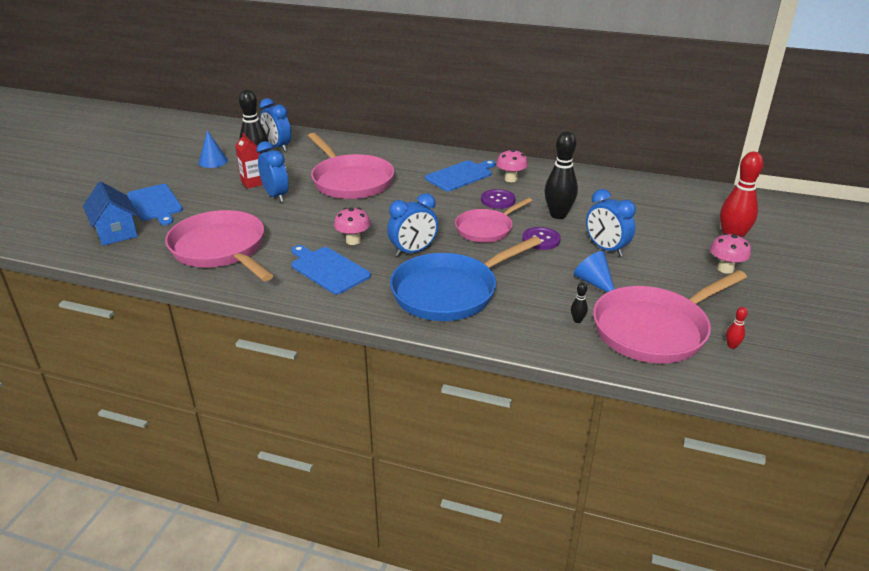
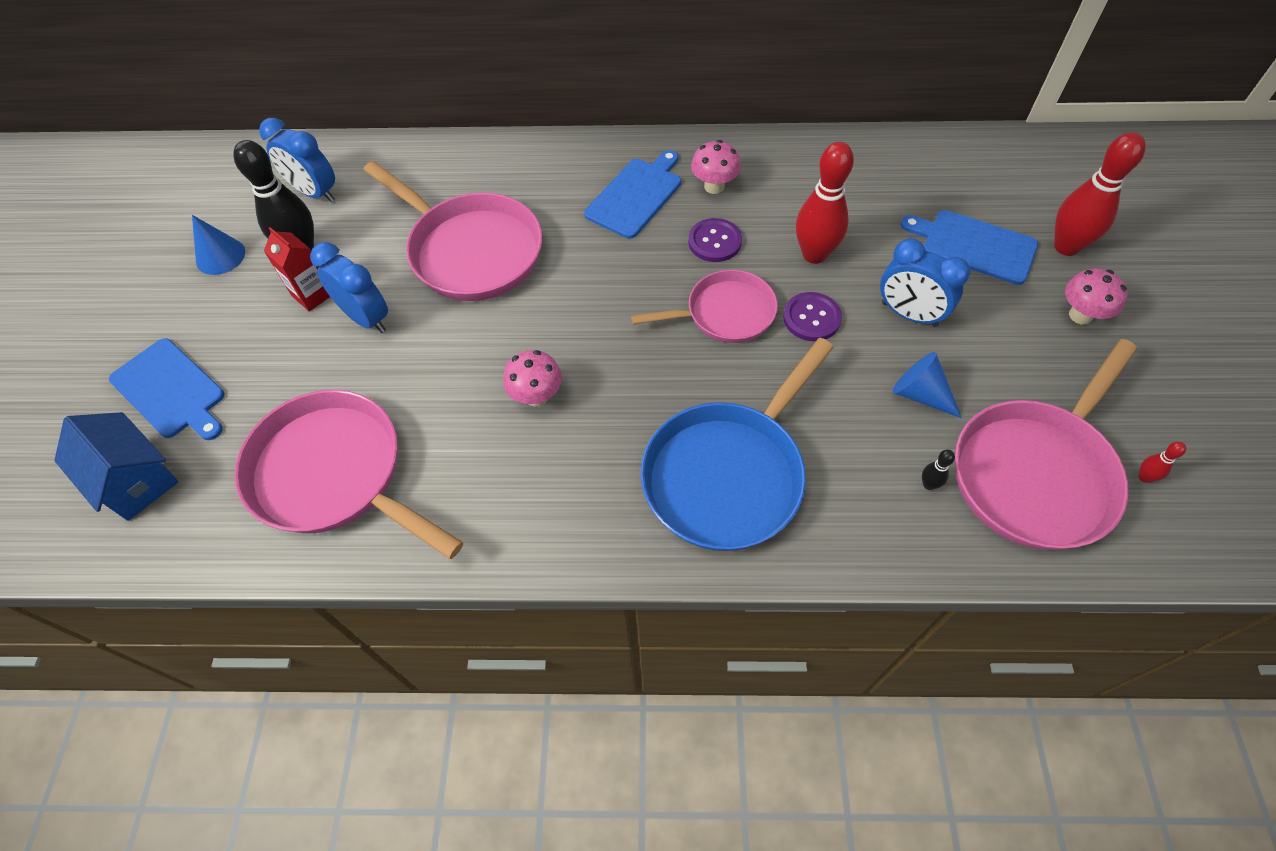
camera: 15 degrees left, 25 degrees up
(328, 269) = (526, 474): blue cutting board -> blue cutting board (974, 246)
(413, 251) = (638, 396): blue clock -> none
(486, 229) = (724, 313): pink pan -> pink pan turned 135 degrees counterclockwise
(558, 215) = (814, 254): black bowling pin -> red bowling pin

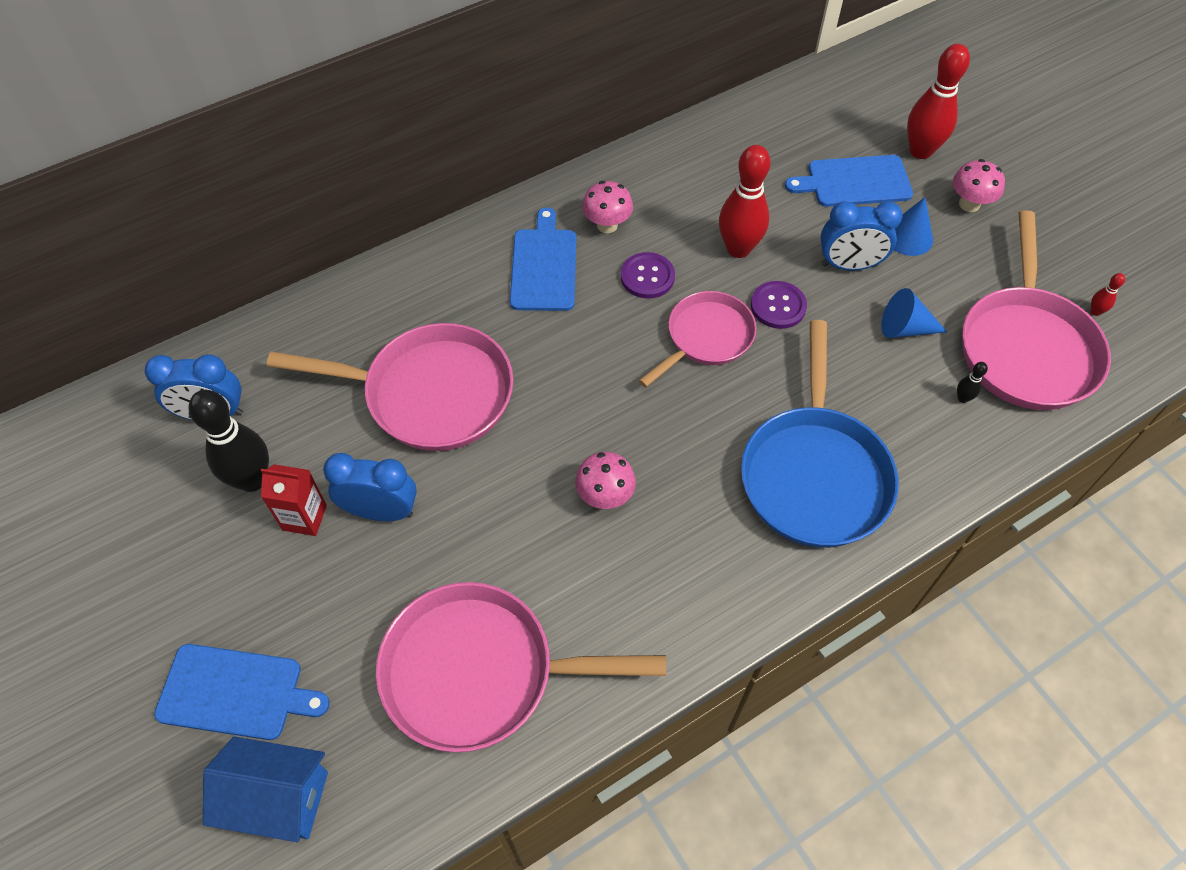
camera: 35 degrees left, 0 degrees up
(220, 256) = (164, 531): blue cone -> blue cone (908, 237)

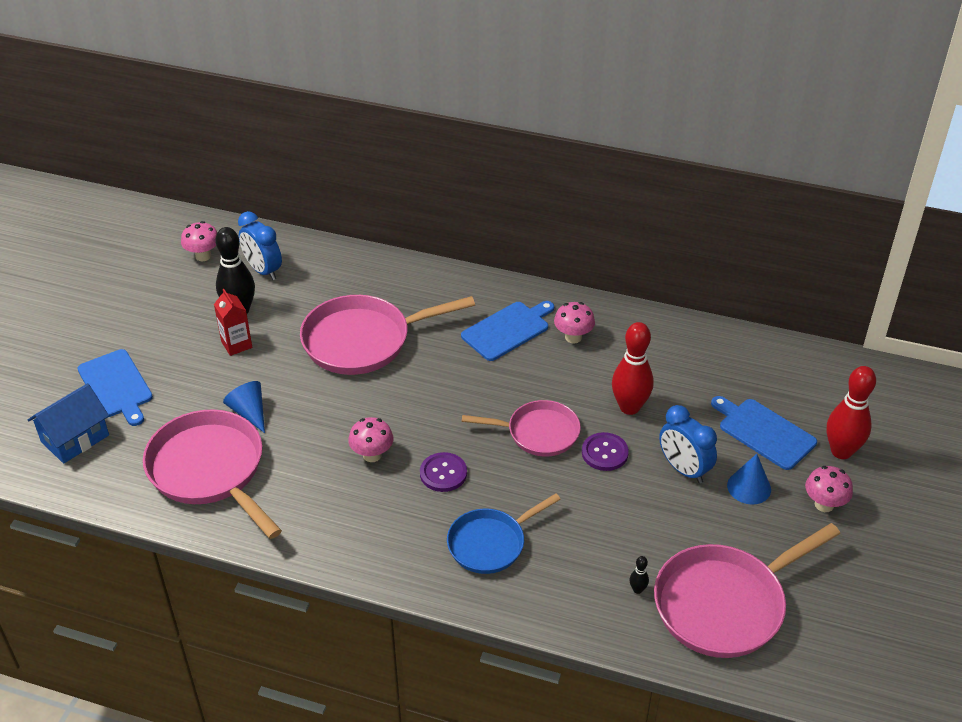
camera: 50 degrees right, 15 degrees down
(115, 458) = (203, 256): none -> pink mushroom
(278, 798) = (75, 438): blue house -> blue house turned 75 degrees clockwise
(381, 511) = (269, 370): blue clock -> none
(429, 394) = (363, 340): pink pan -> pink pan turned 105 degrees clockwise
(647, 277) = (554, 379): purple button -> purple button (443, 473)
(814, 473) = (490, 543): blue pan -> blue pan, size x0.62
(905, 328) = (663, 527): blue cone -> blue cone (249, 412)
(1095, 311) = (809, 629): red bowling pin -> none

